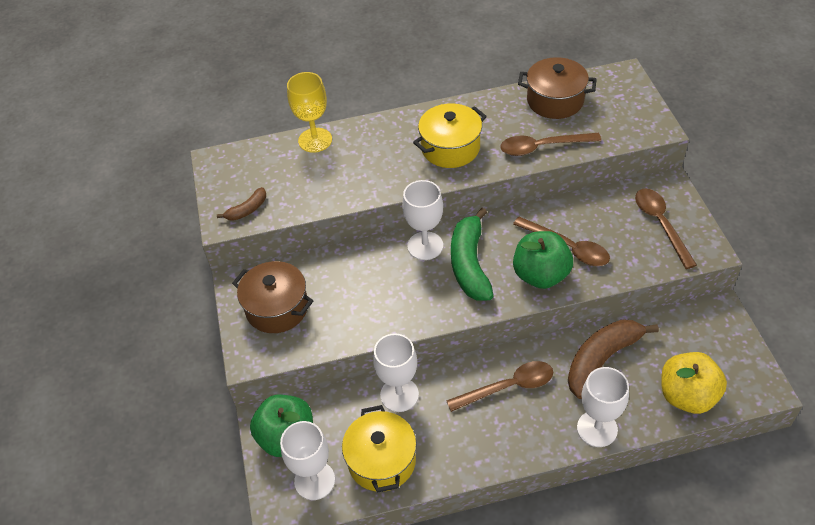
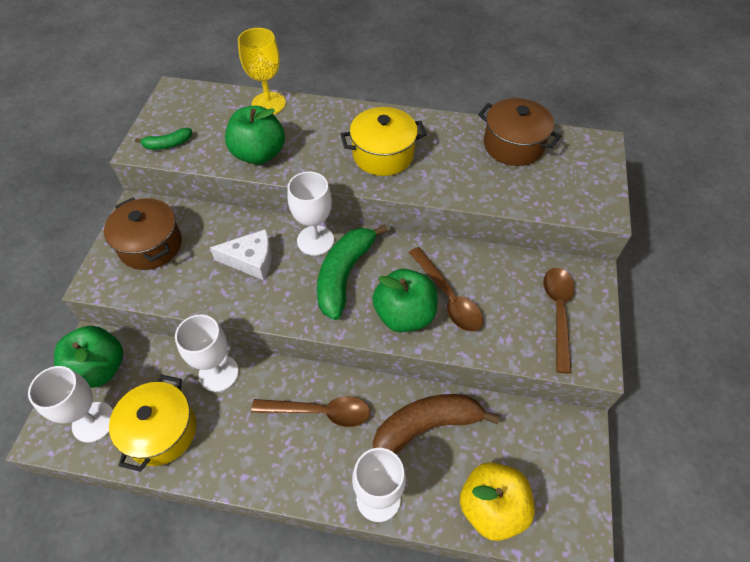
camera: 20 degrees right, 5 degrees up
(247, 210) = (168, 144): brown banana -> green banana
(339, 187) = (259, 154): none -> green apple
(379, 284) = (251, 260): none -> white cheese
(542, 147) = (472, 186): brown spoon -> none

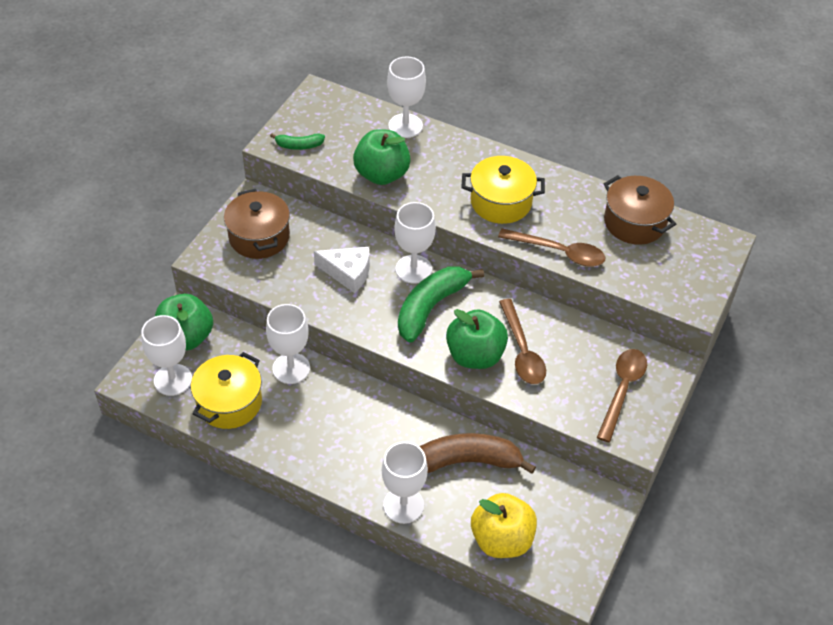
camera: 15 degrees right, 5 degrees down
(268, 104) = (405, 126): yellow goblet -> white goblet
(320, 412) = (373, 424): brown spoon -> brown spoon (559, 252)

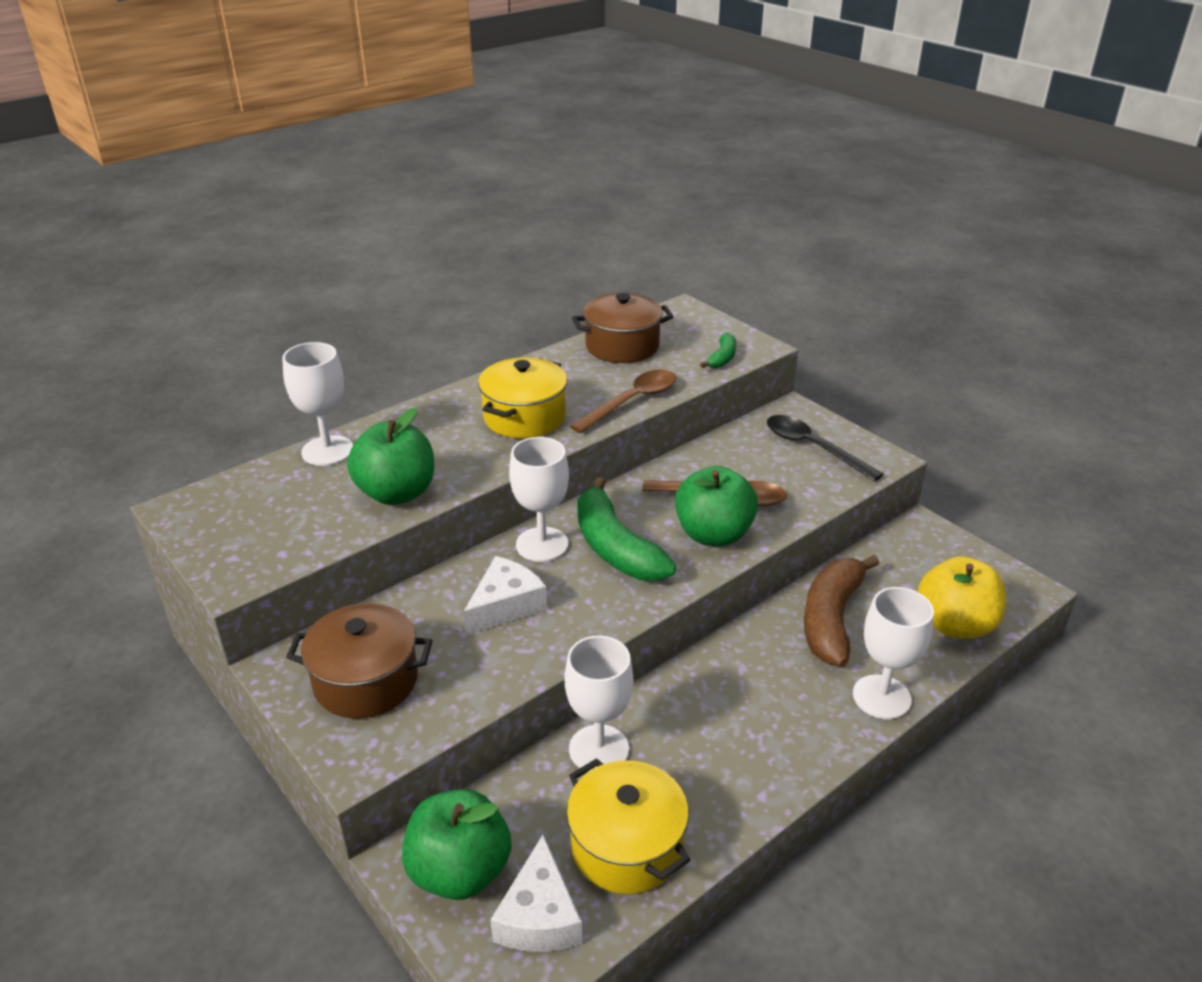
camera: 65 degrees left, 15 degrees down
(173, 380) = (539, 916): white goblet -> white cheese
(299, 145) = (267, 553): green banana -> green banana (722, 358)
(622, 390) = (813, 448): brown spoon -> black spoon

